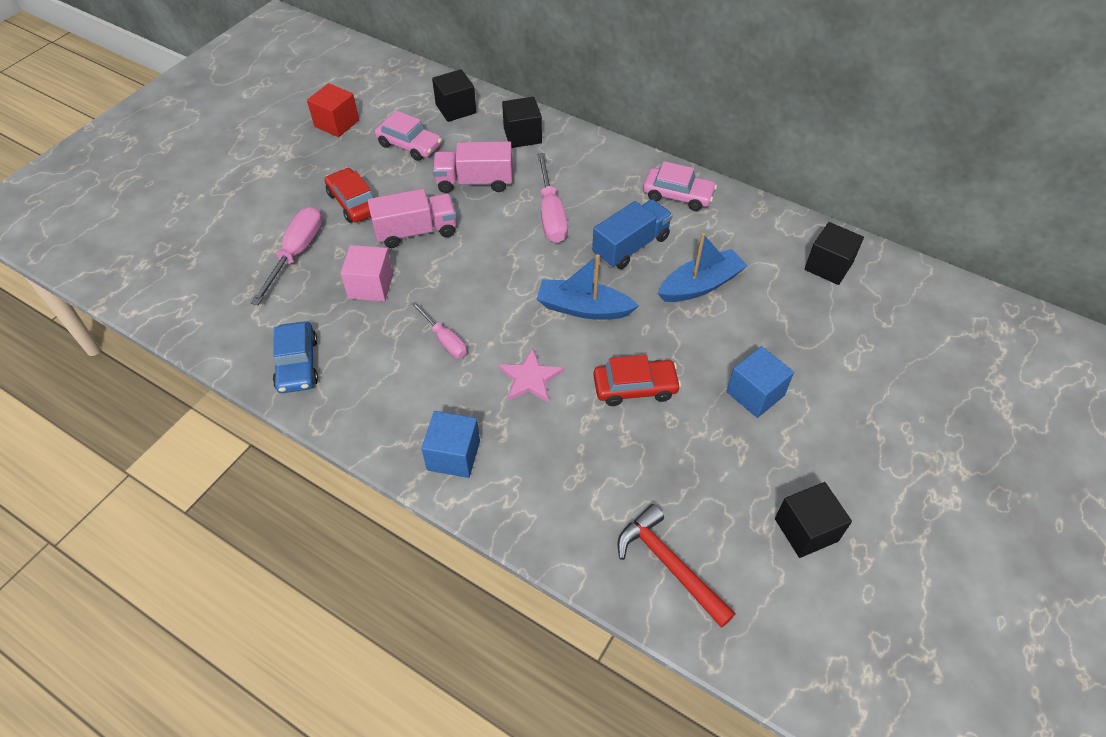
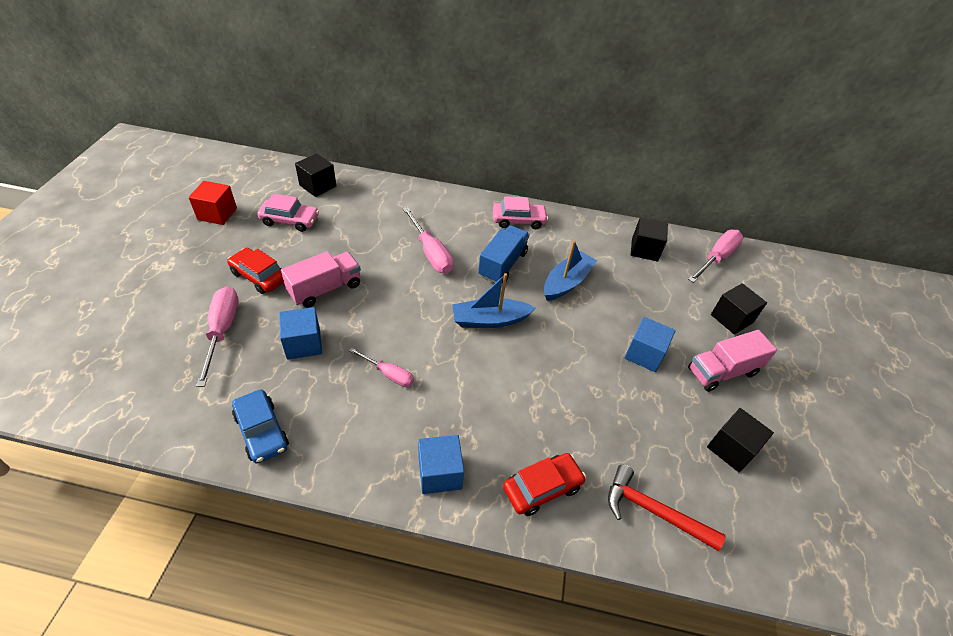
camera: 25 degrees left, 5 degrees down
(371, 286) = (303, 344): pink cube -> blue cube
(474, 182) = (358, 239): pink truck -> pink truck (722, 371)
(522, 135) = (381, 197): black cube -> black cube (731, 318)
(530, 378) = (474, 388): pink star -> none
(635, 387) = (558, 373): red car -> red car (542, 488)
(926, 298) = (716, 258): none -> pink screwdriver

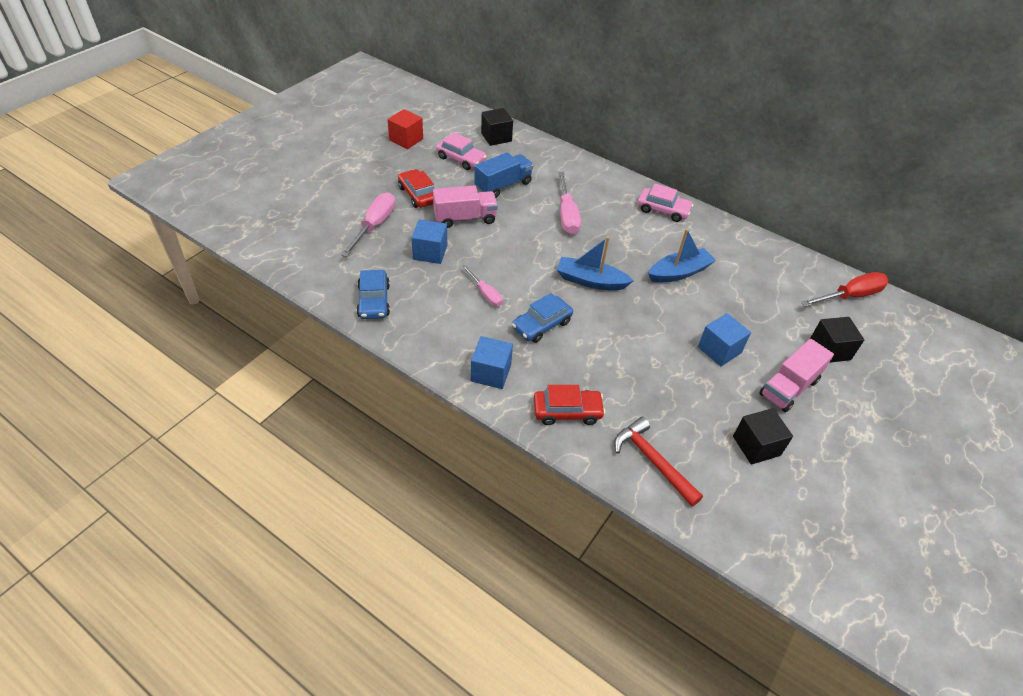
camera: 25 degrees right, 0 degrees up
(466, 390) = (541, 325): none -> blue car
(502, 264) = (627, 242): blue truck -> blue truck (503, 185)
(644, 249) = (776, 268): black cube -> none
(716, 258) = (849, 296): pink screwdriver -> red screwdriver
(722, 371) = (789, 387): pink truck -> pink truck turned 45 degrees counterclockwise

